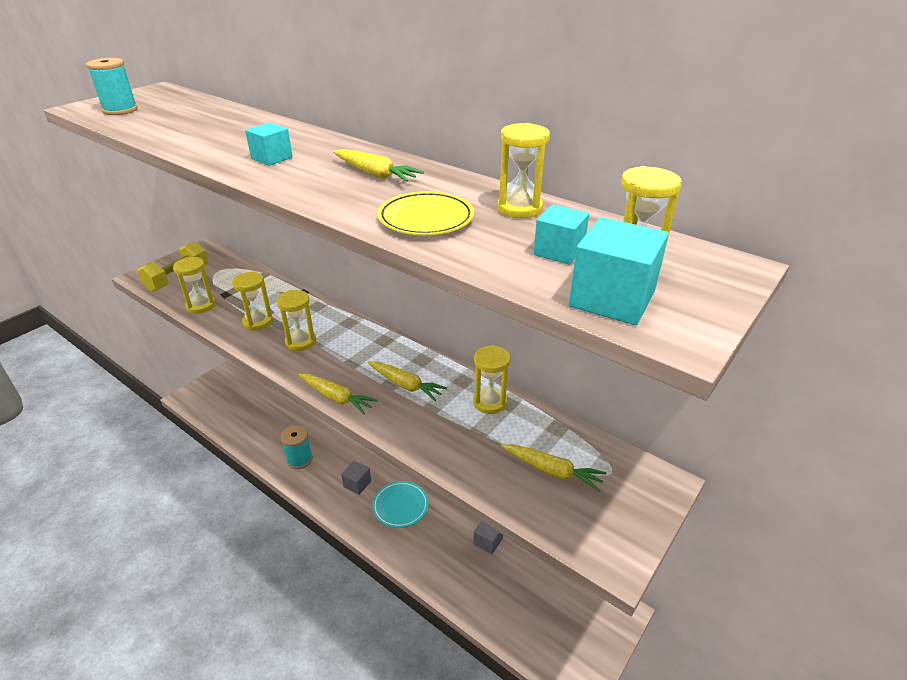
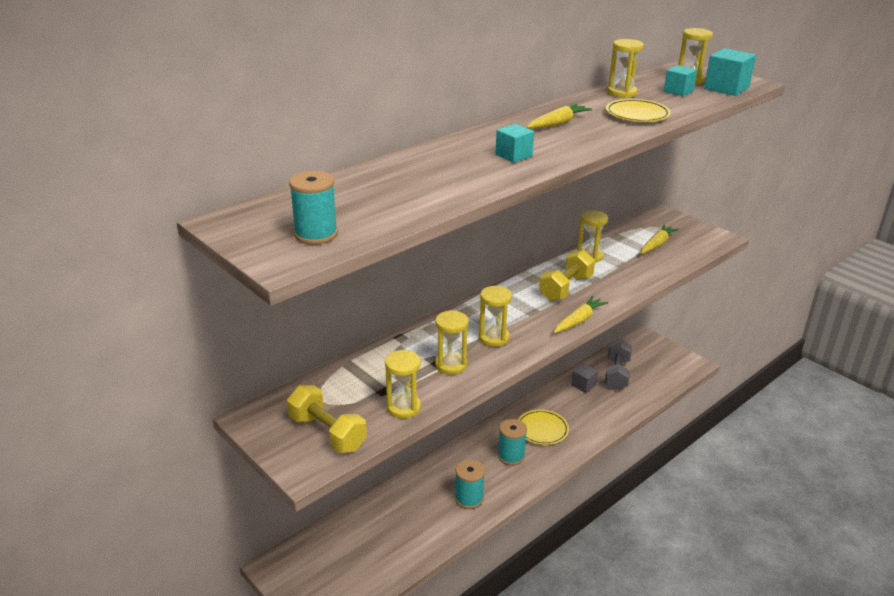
camera: 80 degrees left, 5 degrees down
(357, 484) = (511, 456): grey cube -> turquoise spool
(400, 506) = (542, 430): turquoise plate -> yellow plate
(405, 385) = (566, 288): yellow carrot -> yellow dumbbell
(520, 577) = (617, 374): none -> grey dumbbell

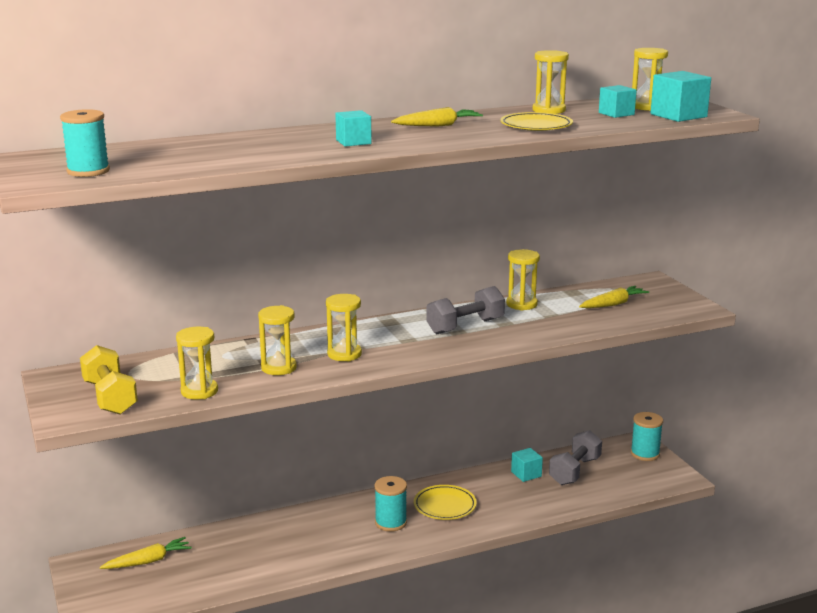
camera: 20 degrees right, 10 degrees down
(469, 498) = (316, 550): turquoise spool -> turquoise spool (645, 454)
(566, 288) = (465, 326): yellow dumbbell -> grey dumbbell
(579, 320) = (451, 354): yellow carrot -> yellow carrot (148, 561)
(583, 385) = (526, 474): grey cube -> turquoise cube

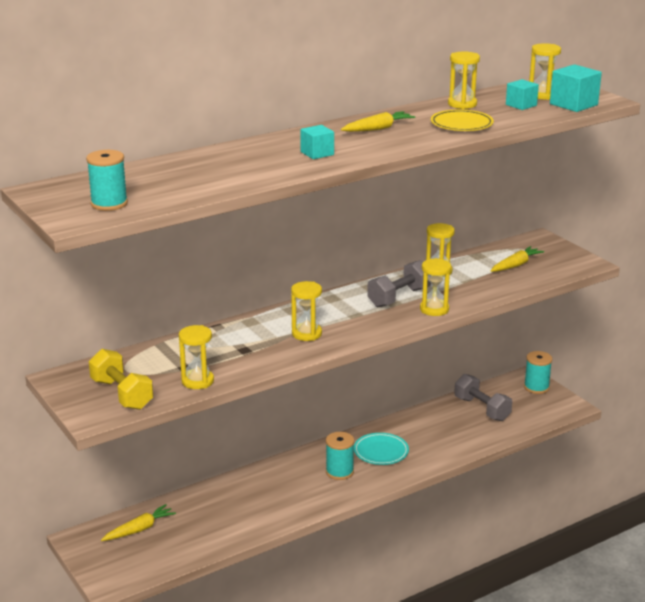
camera: 10 degrees left, 5 degrees up
(279, 368) = (256, 352): yellow hourglass -> yellow hourglass (434, 309)
(445, 506) = (381, 452): yellow plate -> turquoise plate
(526, 474) = (441, 416): turquoise cube -> none
(575, 471) = (482, 409): grey dumbbell -> grey dumbbell turned 60 degrees counterclockwise

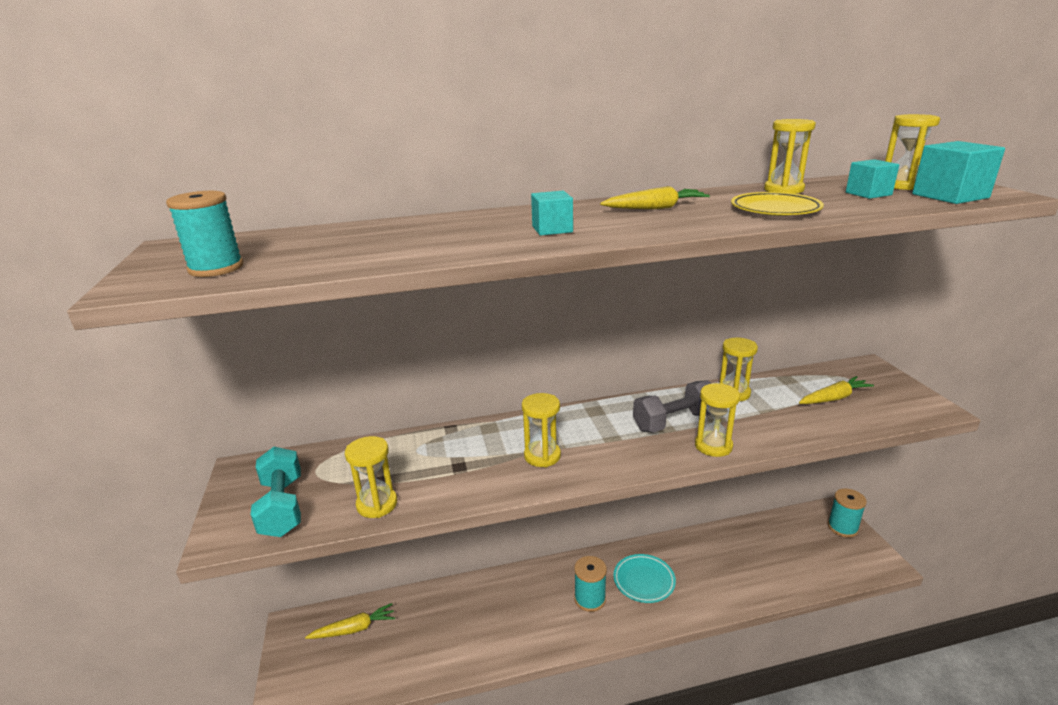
camera: 20 degrees right, 0 degrees up
(122, 394) = (282, 507): yellow dumbbell -> turquoise dumbbell
(482, 409) = (773, 545): grey dumbbell -> none

